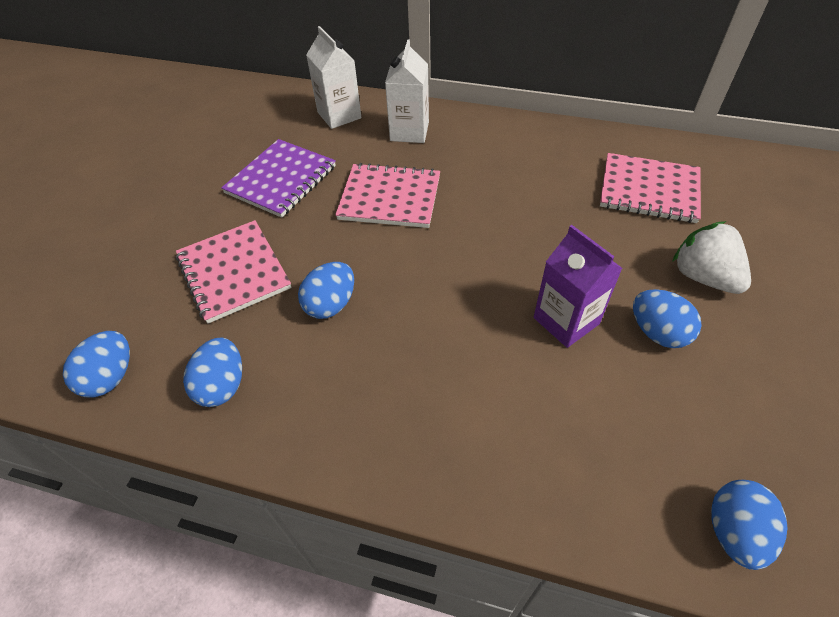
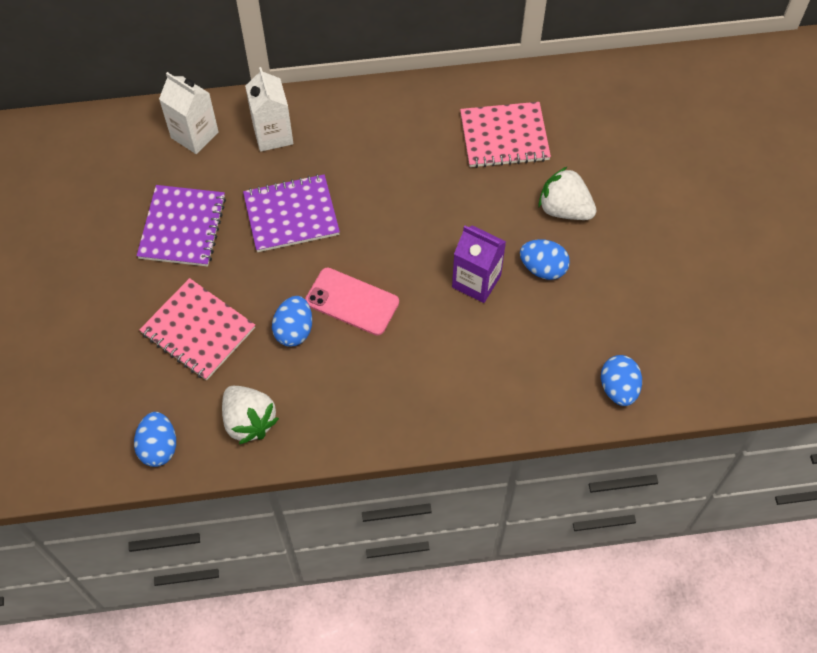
camera: 25 degrees left, 10 degrees up
(222, 385) = (249, 421): blue egg -> white strawberry
(390, 198) = (291, 215): pink notebook -> purple notebook
(409, 296) = (352, 301): none -> pink phone

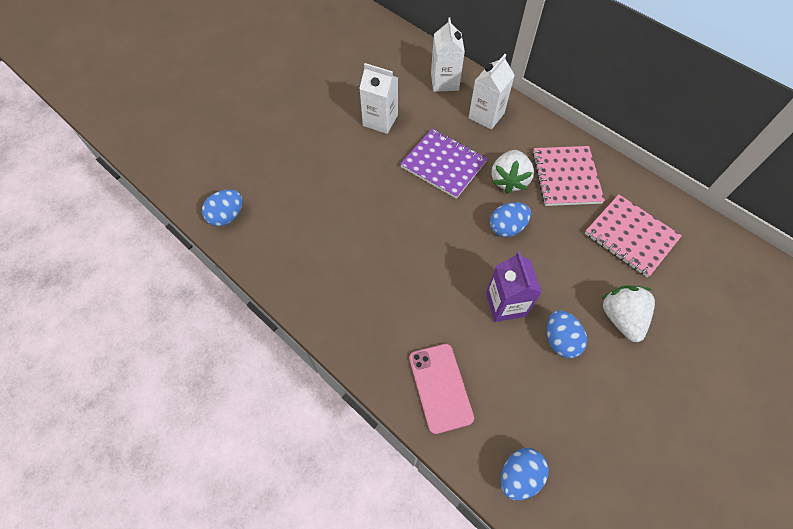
camera: 50 degrees right, 0 degrees up
(182, 227) = (380, 120): purple notebook -> white carton
(198, 331) = (320, 177): pink notebook -> pink notebook (566, 177)
(249, 421) = (283, 249): white strawberry -> white strawberry (509, 180)
(294, 330) = (367, 226): blue egg -> blue egg (507, 227)
(352, 301) = (417, 242): pink phone -> pink phone (440, 387)

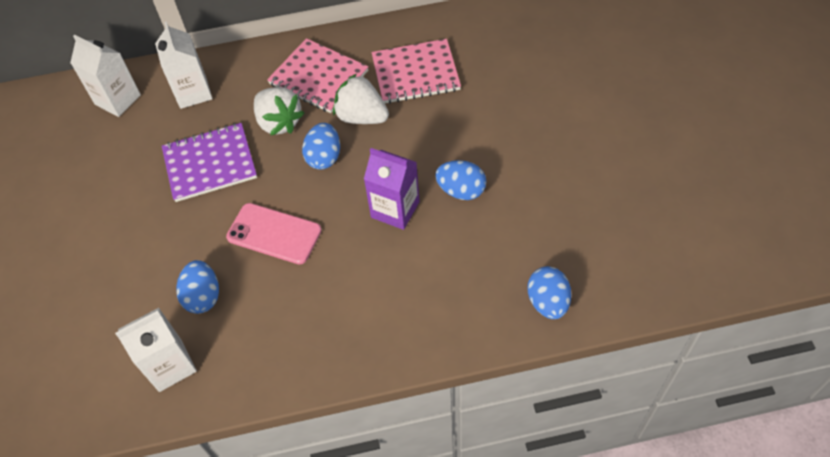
camera: 50 degrees left, 5 degrees down
(227, 216) = (67, 409): blue egg -> blue egg (203, 296)
(380, 120) = (102, 185): white carton -> white carton (170, 365)
(440, 387) = (427, 314): pink phone -> pink phone (274, 234)
(621, 318) = (478, 133): white strawberry -> white strawberry (361, 117)

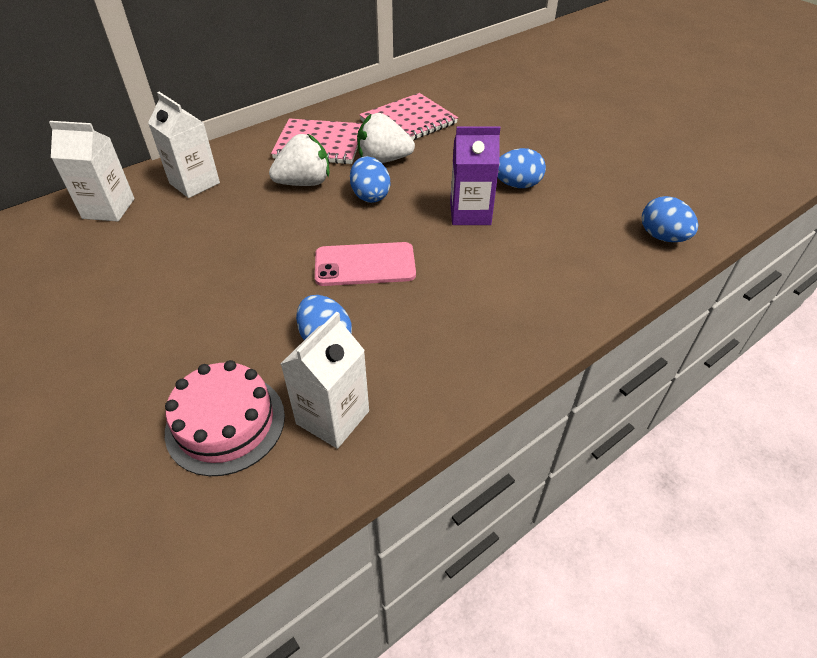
camera: 30 degrees left, 10 degrees down
(102, 339) = (225, 423): none -> pink cake
(210, 164) = (252, 231): purple notebook -> none
(279, 122) = (304, 183): white strawberry -> white strawberry turned 45 degrees counterclockwise

